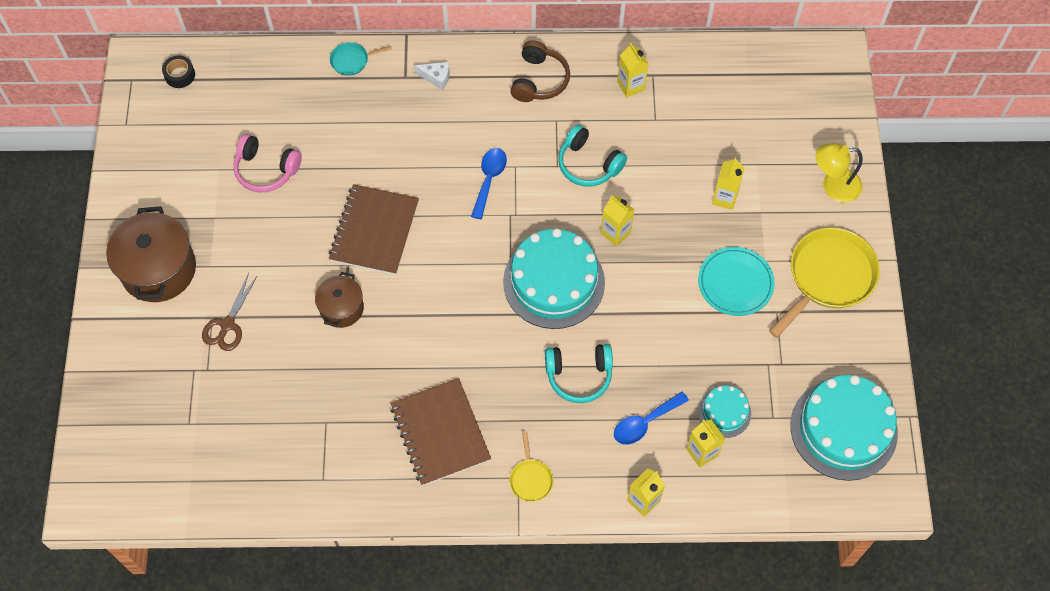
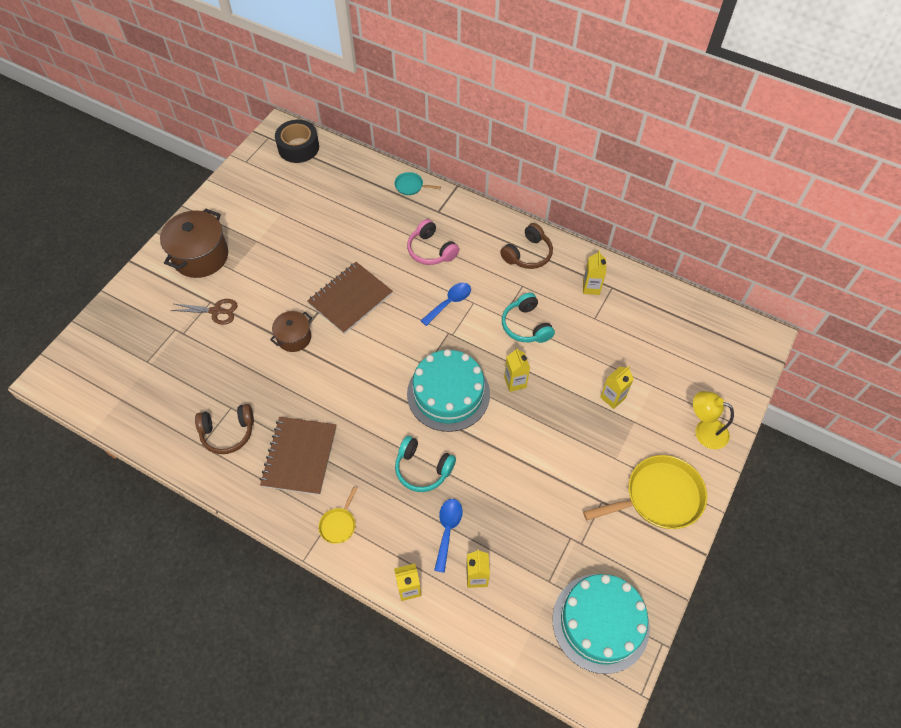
camera: 30 degrees right, 5 degrees down
(180, 75) = (298, 147): black tape -> black tape, size x1.89
(227, 325) = (216, 311): brown scissors -> brown scissors turned 135 degrees counterclockwise
(266, 170) = (309, 227): pink headphones -> pink headphones (431, 250)
(343, 450) = (228, 432): none -> brown headphones
(436, 77) = (458, 221): white cheese -> none
(644, 423) = (447, 530): blue spoon -> blue spoon turned 105 degrees clockwise
(724, 412) = (513, 556): turquoise cake -> none
(735, 283) = (582, 463): turquoise plate -> none

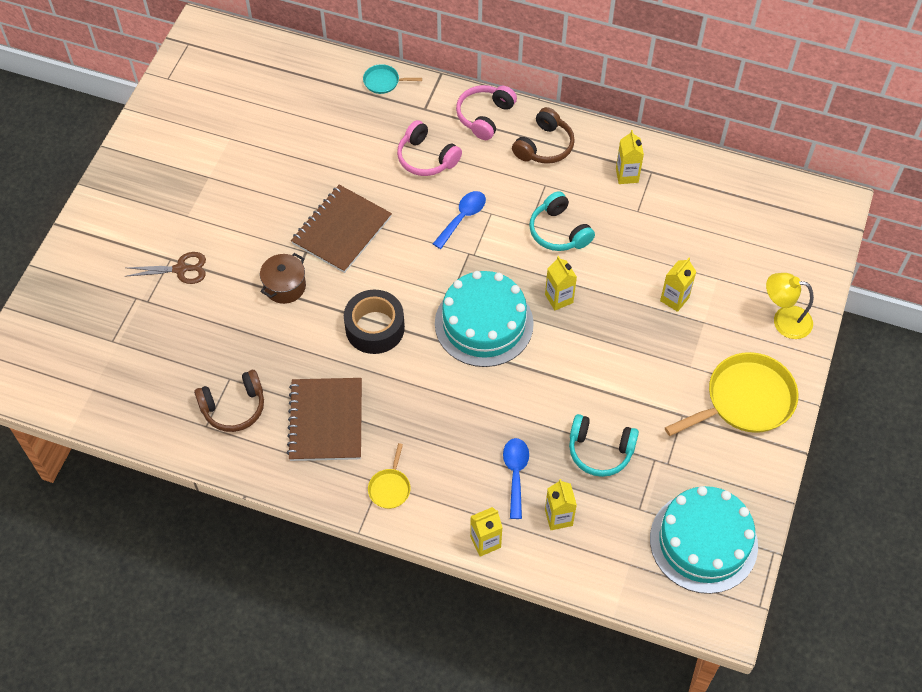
camera: 10 degrees left, 0 degrees up
(200, 256) = (143, 205): brown pot -> none
(298, 147) = (230, 51): black tape -> black tape (375, 328)
(422, 469) = (472, 412): turquoise headphones -> turquoise headphones (600, 451)
(484, 224) = (484, 116): none -> pink headphones

